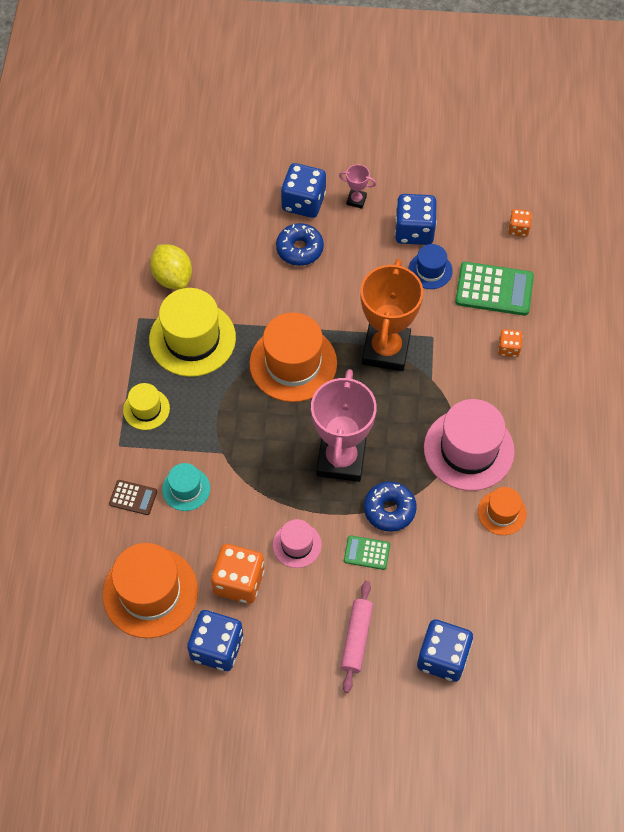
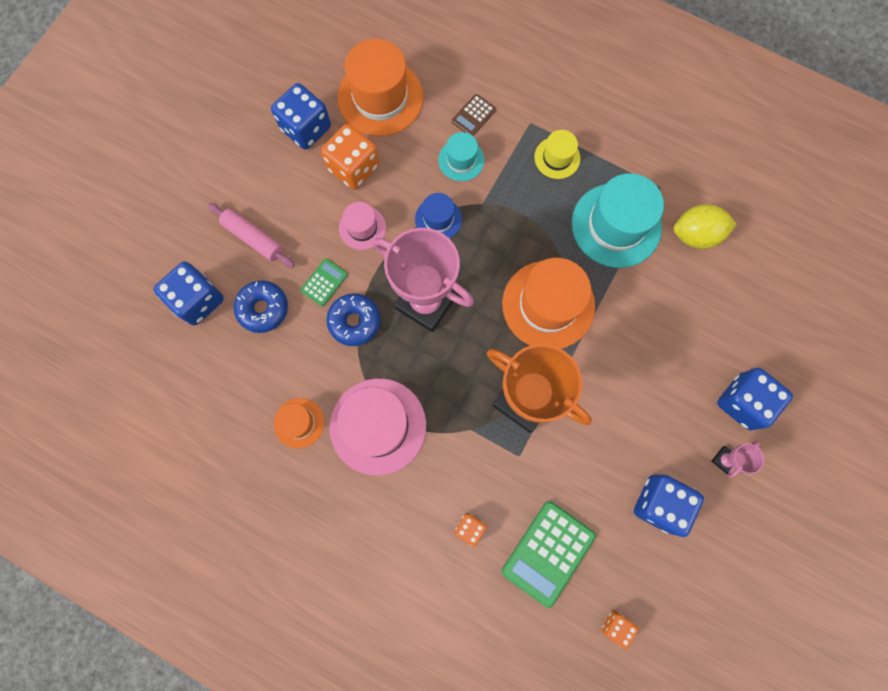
camera: 115 degrees right, 15 degrees up
(192, 339) = (616, 225): yellow hat -> turquoise hat
(299, 249) = (682, 371): blue donut -> blue donut (263, 309)
(430, 270) = (601, 495): blue hat -> blue hat (438, 219)

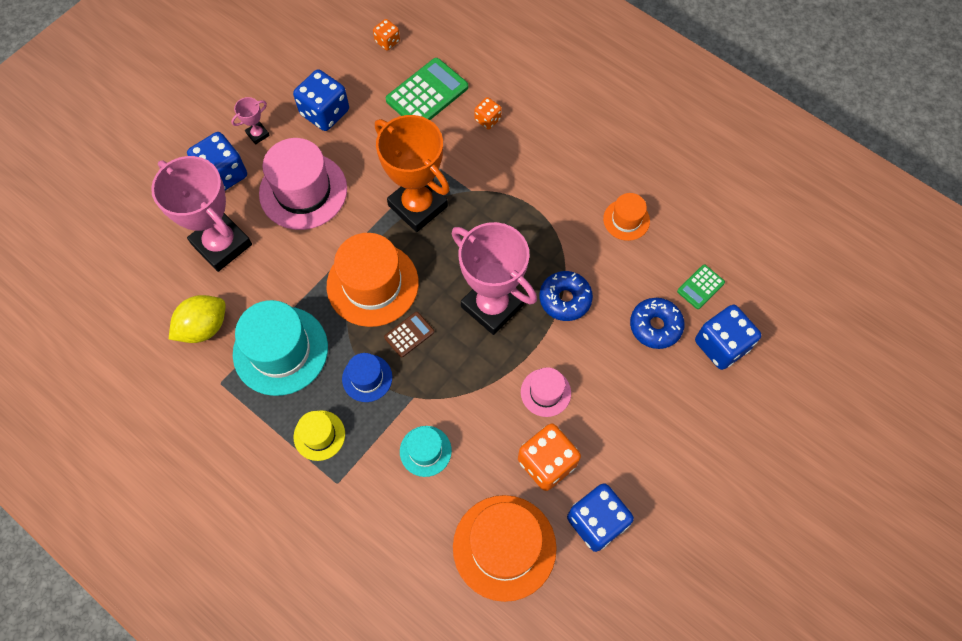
camera: 170 degrees left, 10 degrees down
(253, 238) = (662, 400): pink rolling pin -> none
(324, 282) = (591, 342): green calculator -> green calculator (700, 287)
(378, 426) = (554, 206): pink hat -> pink hat (303, 191)
(438, 219) = (463, 388): blue hat -> blue hat (367, 378)
(473, 116) = (399, 503): brown calculator -> brown calculator (409, 334)
(695, 235) = (204, 327): yellow lemon -> yellow lemon turned 45 degrees counterclockwise
(712, 321) = (222, 244): none -> pink trophy

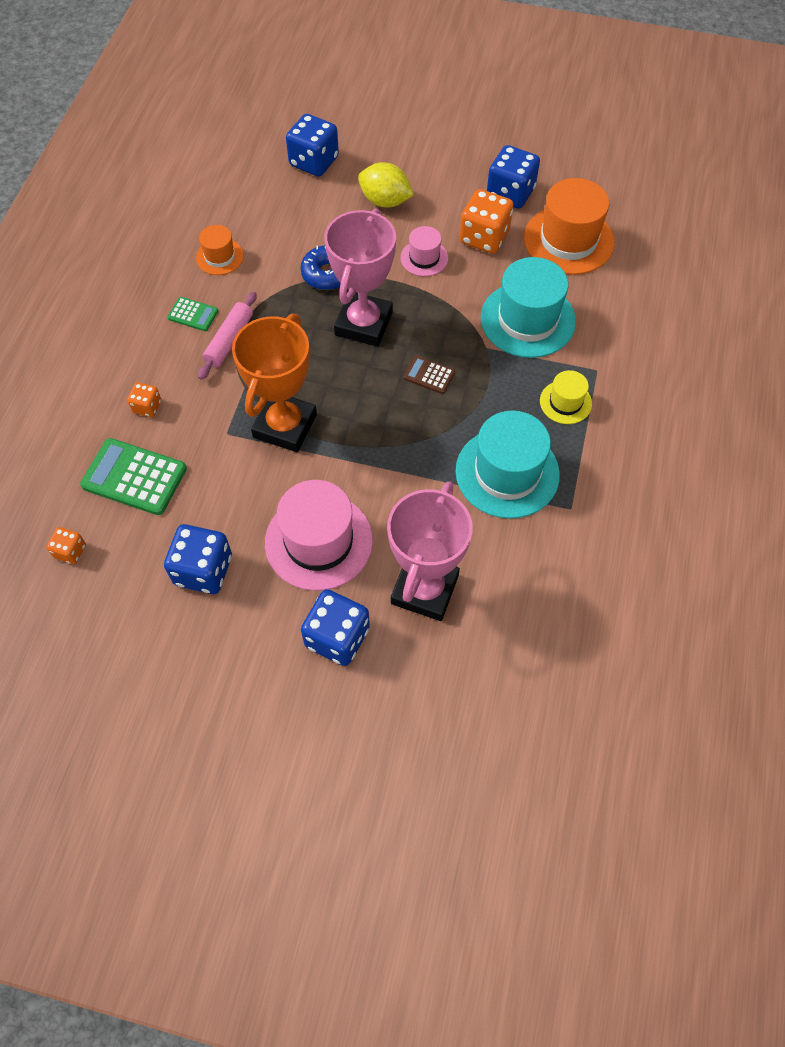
camera: 115 degrees left, 5 degrees down
(204, 327) = (525, 555): yellow lemon -> yellow lemon (385, 201)
(258, 134) = (265, 628): pink trophy -> none
(367, 378) = (490, 389): blue hat -> none
(372, 284) = (394, 427): orange hat -> none
(425, 451) = (527, 319): turquoise hat -> turquoise hat, size x1.91
(526, 196) = (229, 340): none -> pink rolling pin
(655, 326) = (319, 206): blue donut -> none
(700, 287) = (265, 188): green calculator -> green calculator (193, 314)

